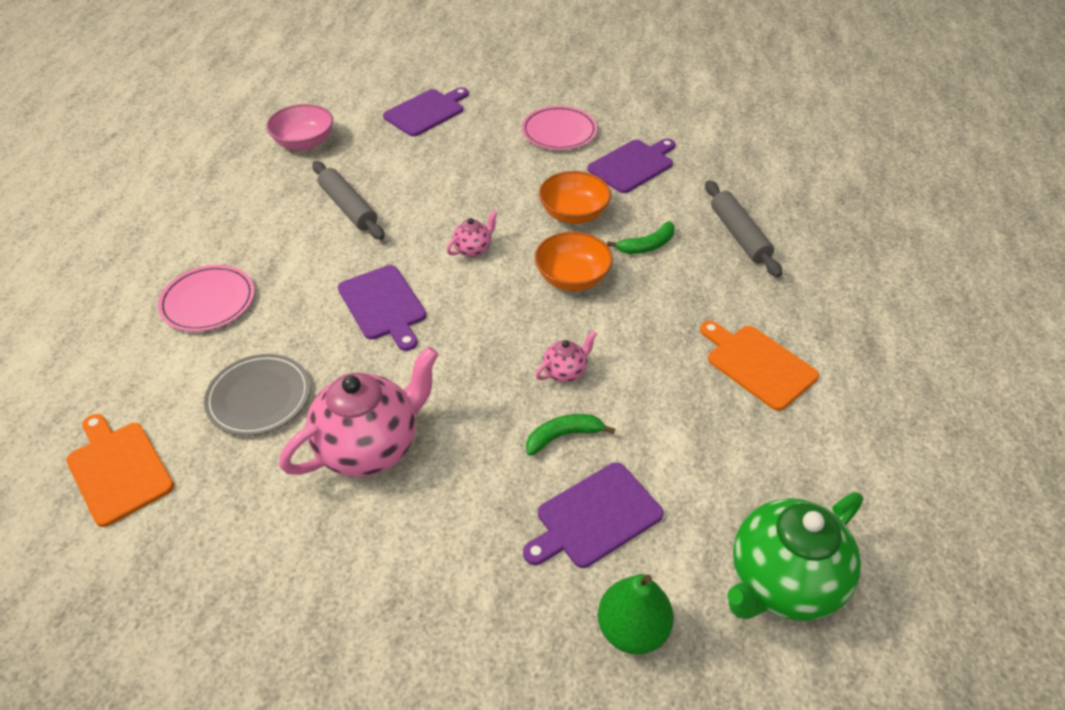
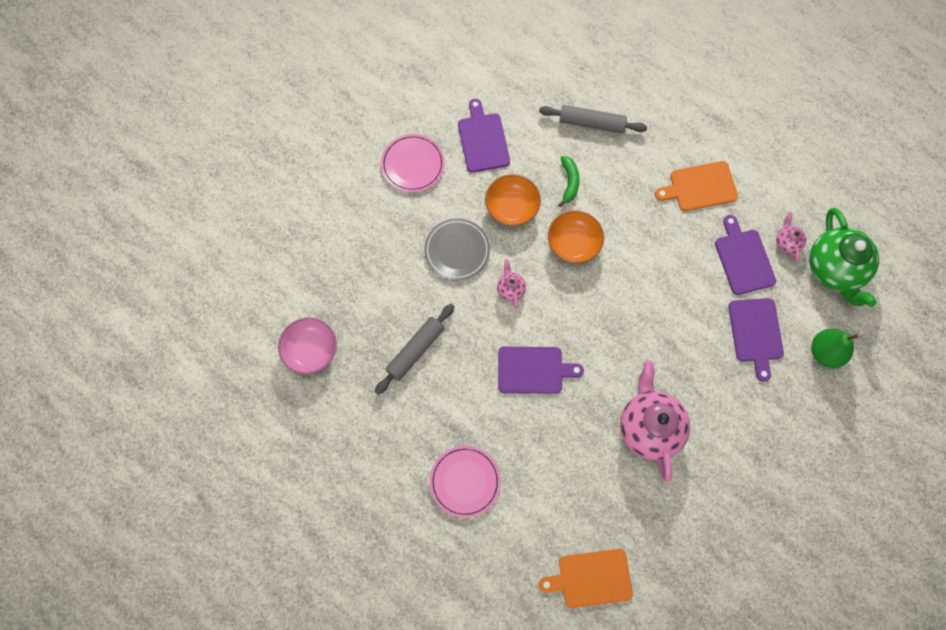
camera: 60 degrees left, 25 degrees up
(259, 397) = (575, 477): grey plate -> grey plate (457, 250)
(348, 207) = (415, 350): grey rolling pin -> grey rolling pin turned 45 degrees counterclockwise
(426, 112) = (326, 243): purple cutting board -> purple cutting board (743, 258)
(564, 436) = (696, 319): green banana -> none
(565, 371) = (649, 292): pink teapot -> pink teapot (786, 243)

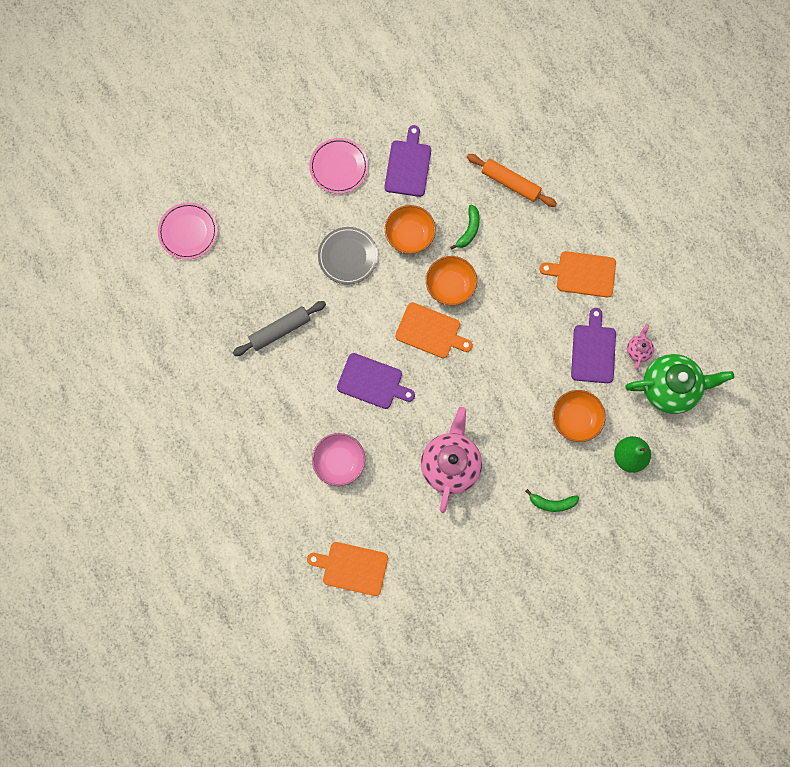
camera: 20 degrees right, 5 degrees up
(311, 350) = (193, 299): pink bowl -> pink bowl (339, 461)
(465, 481) = (280, 453): pink plate -> pink plate (188, 232)
(510, 289) = (380, 306): pink teapot -> none
(572, 297) = (430, 331): none -> orange cutting board
(591, 123) = (510, 183): grey rolling pin -> orange rolling pin
(755, 333) = (575, 419): purple cutting board -> orange bowl
(769, 429) = (552, 503): none -> green banana
(834, 269) = (669, 388): green teapot -> green teapot turned 105 degrees counterclockwise

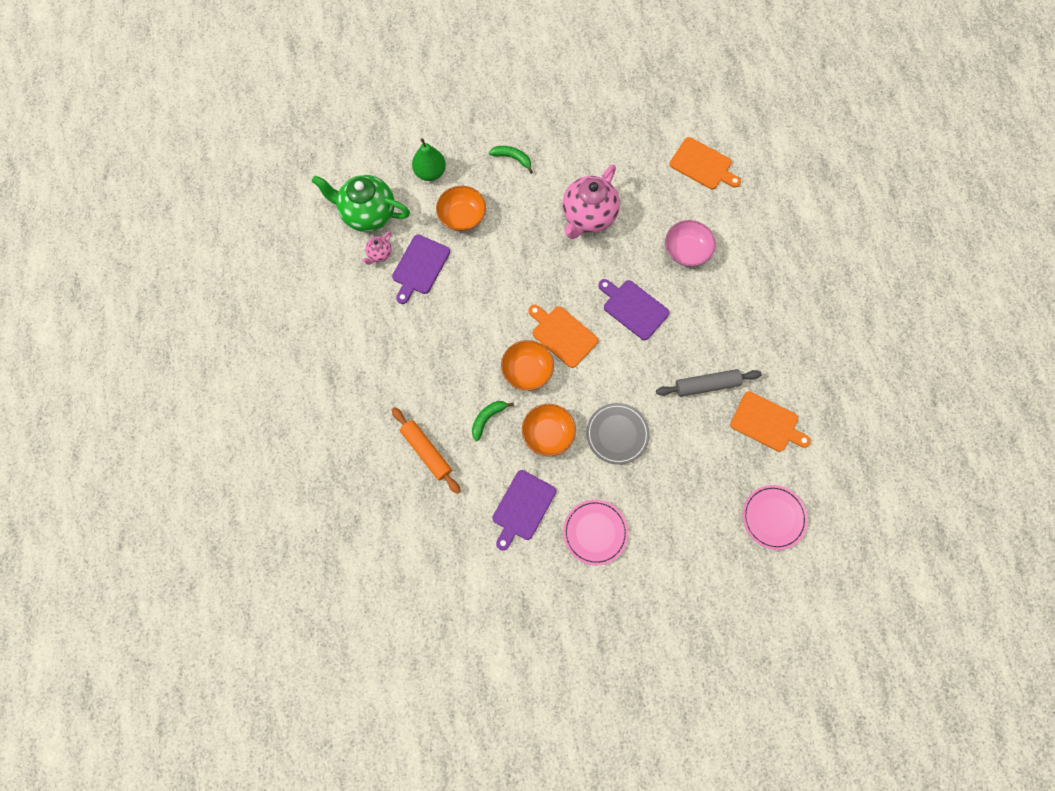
camera: 160 degrees left, 5 degrees down
(582, 274) = (397, 338): orange cutting board -> orange cutting board (767, 423)

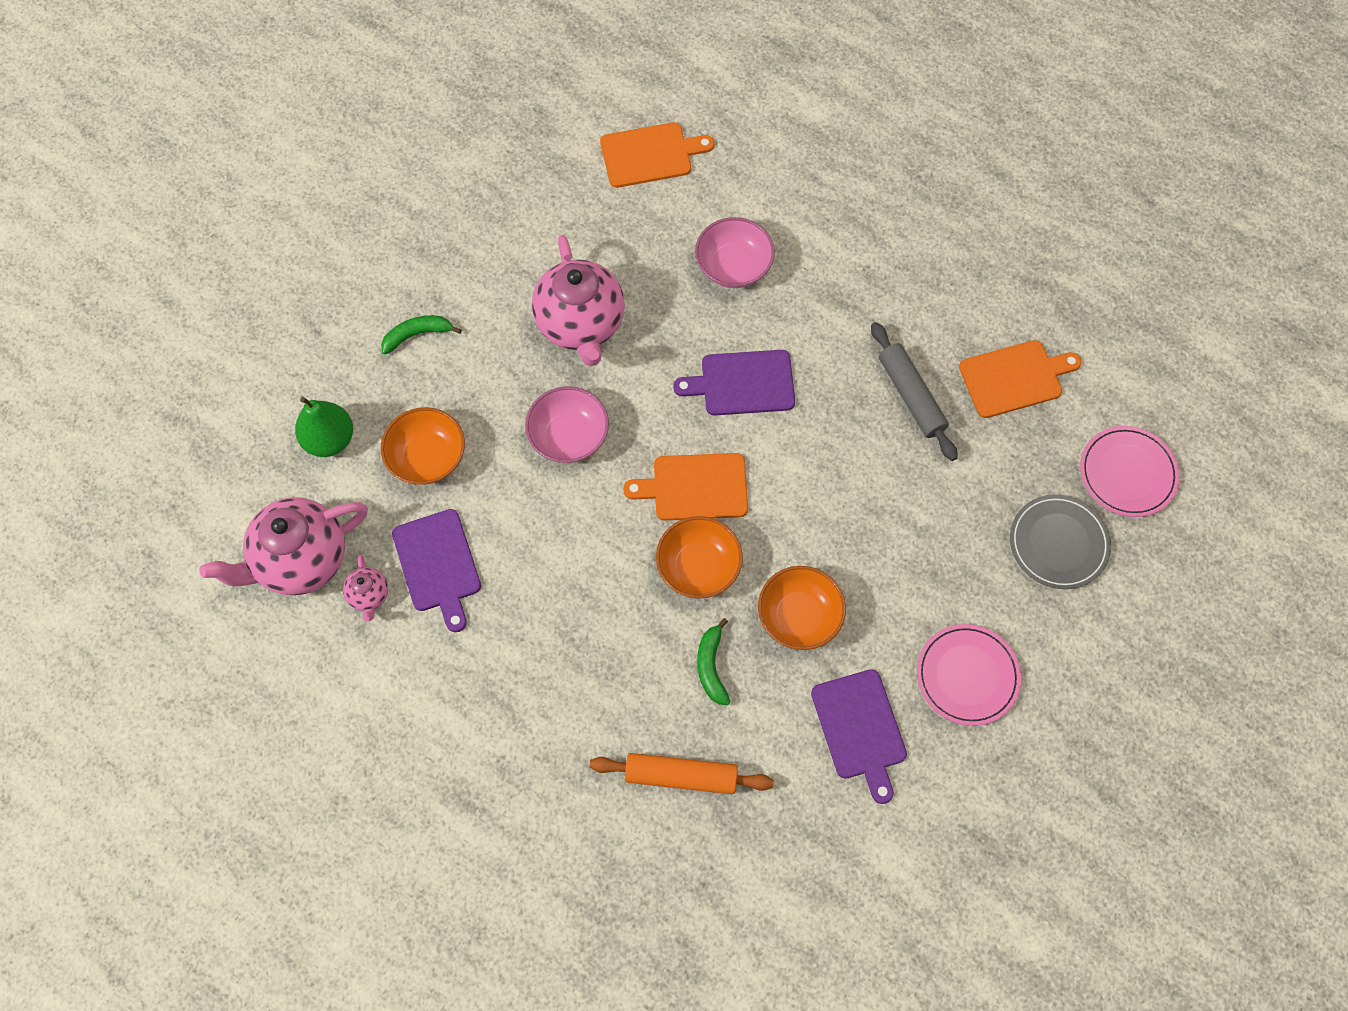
camera: 45 degrees left, 5 degrees down
(368, 214) = (301, 560): green teapot -> pink teapot
(531, 262) = (569, 436): none -> pink bowl
(617, 434) = (874, 542): grey plate -> grey plate (1058, 543)
(707, 385) = (911, 396): grey rolling pin -> grey rolling pin turned 60 degrees counterclockwise

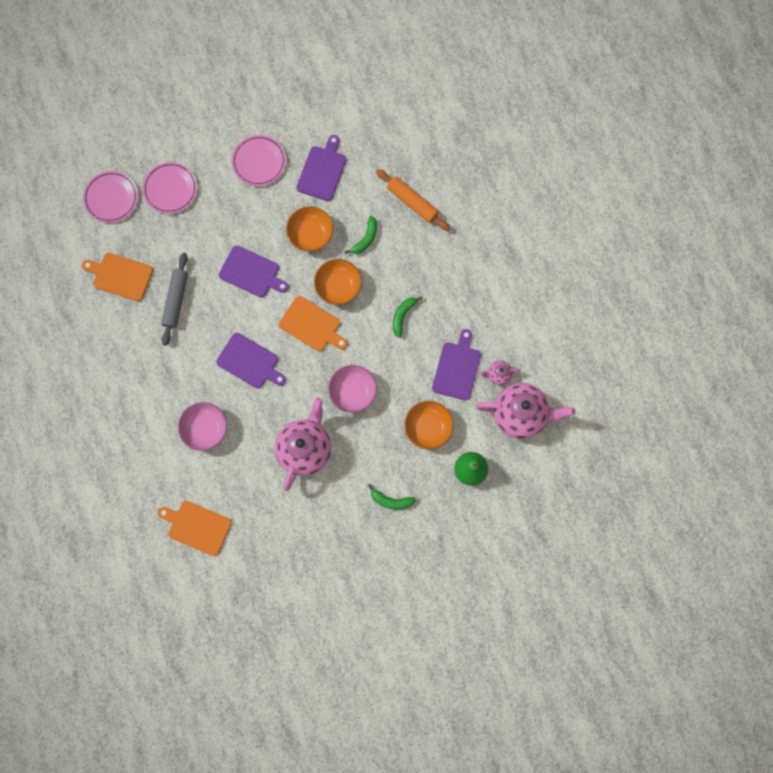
camera: 145 degrees left, 10 degrees up
(369, 595) = (498, 375): pink teapot -> pink teapot turned 120 degrees counterclockwise
(571, 587) = (403, 316): none -> green banana
(839, 503) = (251, 273): none -> purple cutting board
(1058, 543) = (170, 189): grey plate -> pink plate

